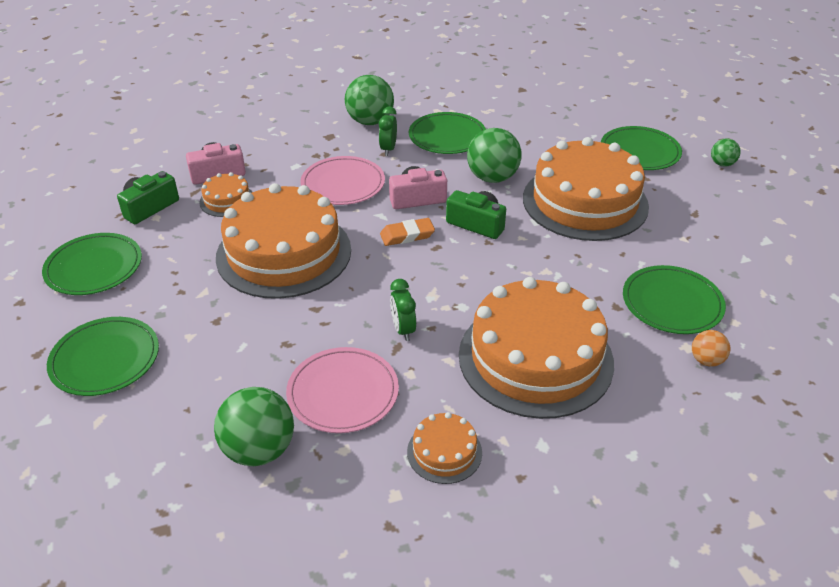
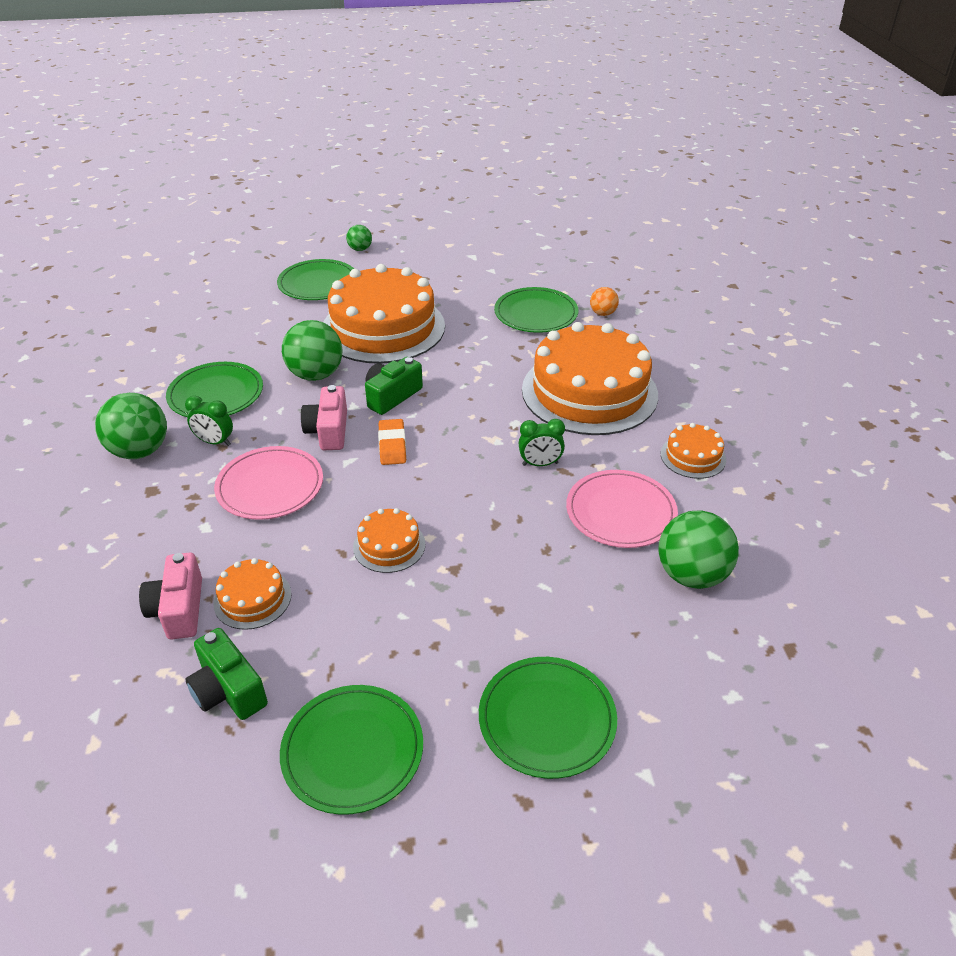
camera: 80 degrees left, 0 degrees up
(284, 253) = (389, 545): orange cake -> orange cake, size x0.44

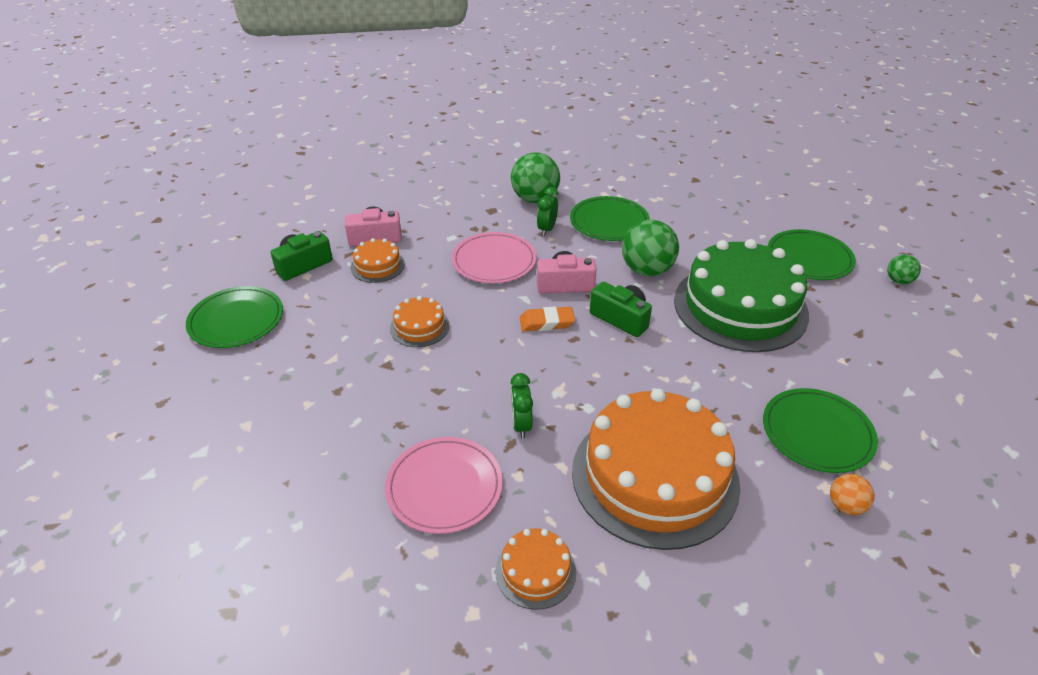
camera: 90 degrees right, 0 degrees up
(383, 328) = (740, 307): orange cake -> green cake
(547, 719) = (222, 417): green plate -> none
(691, 575) = (346, 538): green ball -> none

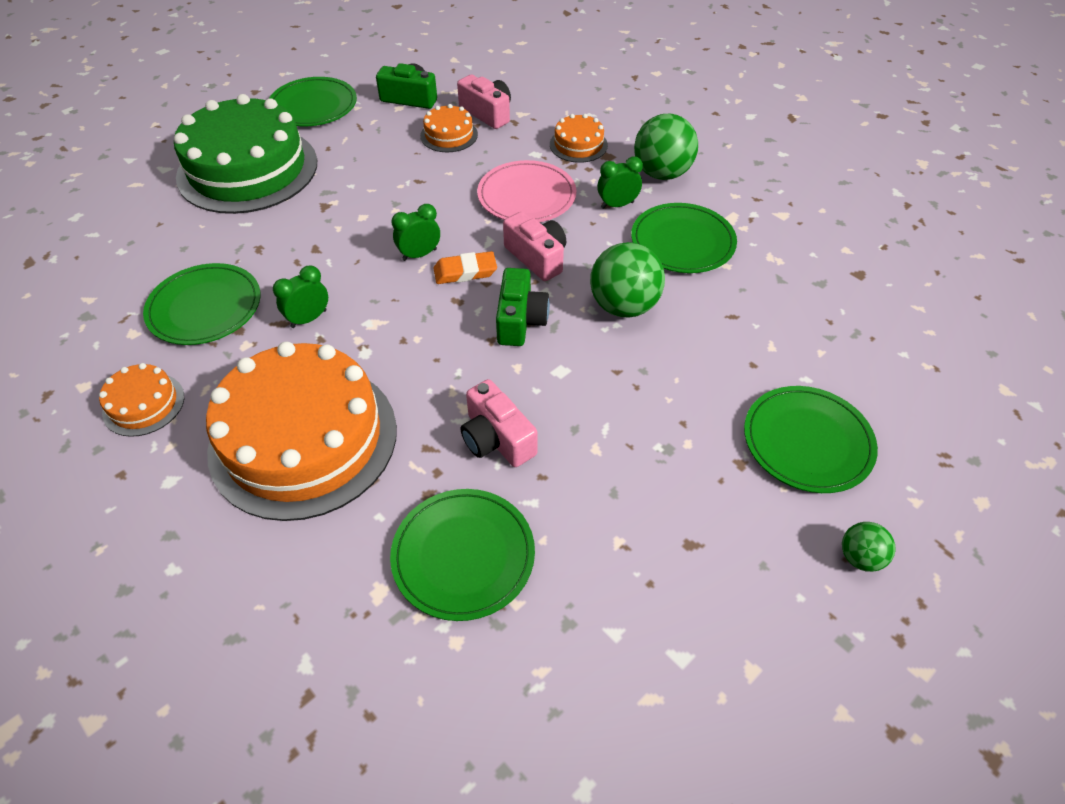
camera: 55 degrees right, 10 degrees up
(419, 327) = (388, 199): orange cake -> orange cake (578, 145)
(444, 487) = (205, 307): pink plate -> green plate
(504, 337) = (419, 254): none -> green clock
(547, 322) = (465, 272): orange eraser -> orange eraser turned 60 degrees counterclockwise
(725, 375) = (496, 439): none -> pink camera
(740, 307) = (634, 409): green cake -> green cake (247, 169)
(845, 506) = (361, 618): orange ball -> none

